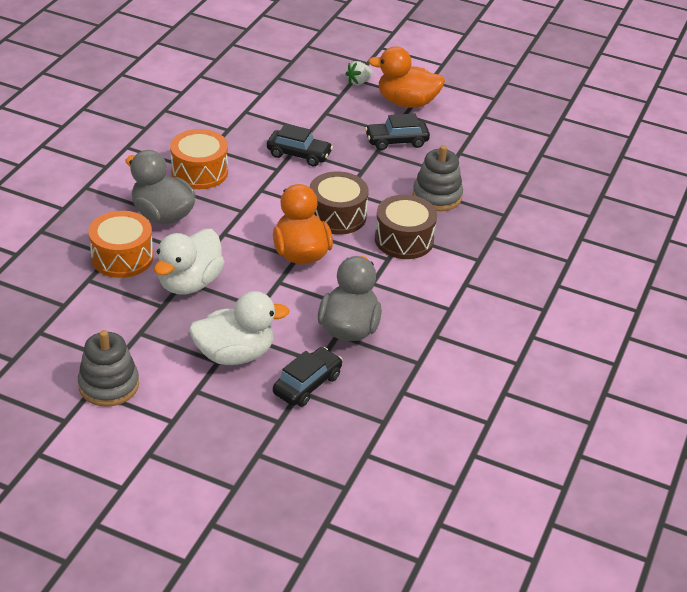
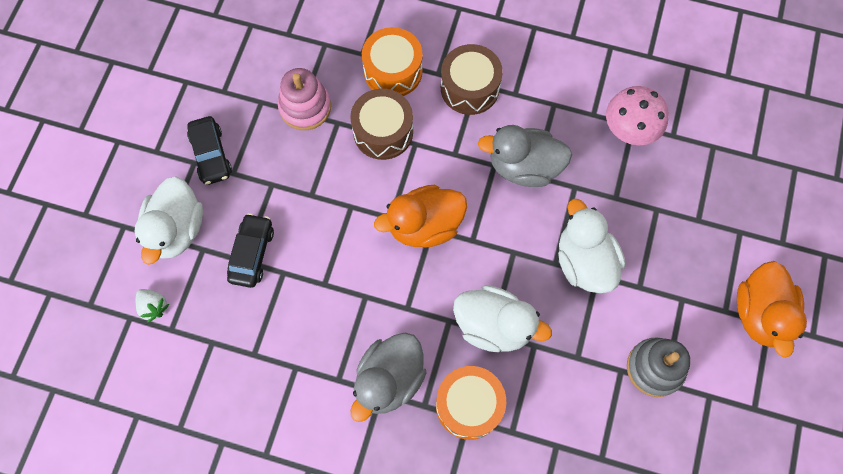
camera: 95 degrees left, 30 degrees up
(199, 172) = (302, 357): orange drum -> orange drum (393, 71)
(307, 384) = (606, 192): black car -> none
(330, 119) = (176, 230): none -> white duck
(337, 216) = (356, 199): brown drum -> brown drum (469, 88)
(358, 82) = (92, 208): white strawberry -> white strawberry (153, 306)
(378, 417) = (629, 130): none -> pink mushroom
(406, 102) = (131, 151): orange duck -> orange duck (760, 314)
(437, 196) = (305, 107): grey stacking toy -> pink stacking toy

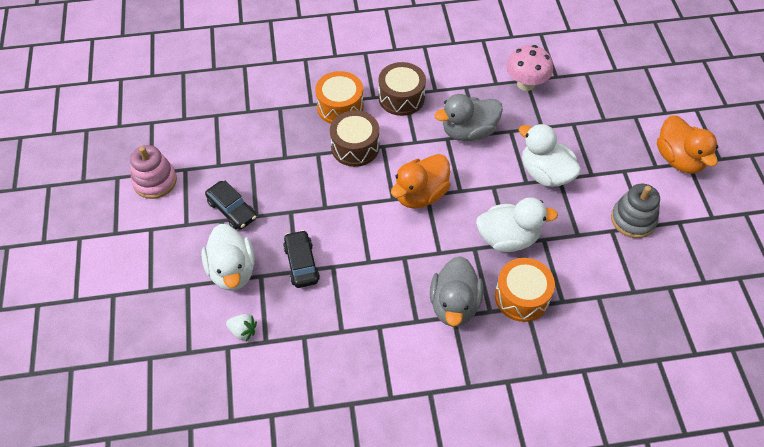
camera: 25 degrees left, 15 degrees down
(305, 107) = (288, 152): pink stacking toy -> pink stacking toy (155, 181)

